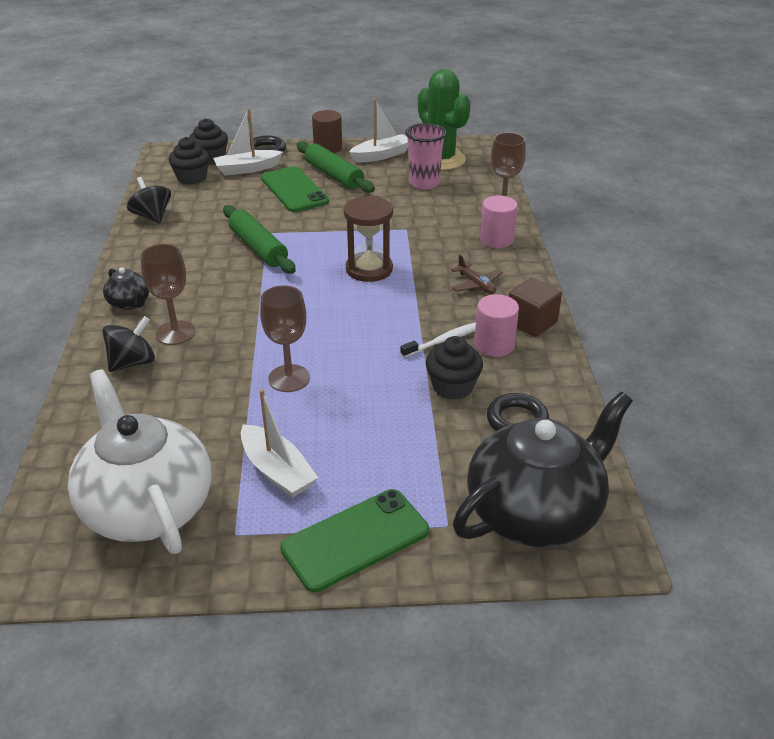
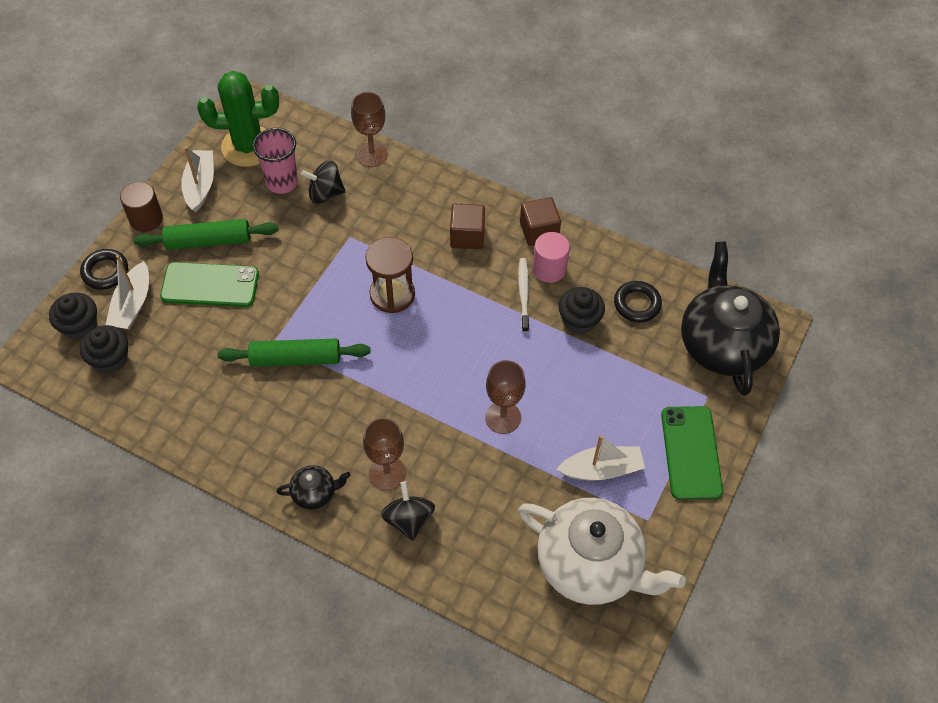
camera: 60 degrees left, 20 degrees up
(147, 507) = (591, 565): white teapot -> white teapot turned 150 degrees counterclockwise
(152, 216) = (166, 422): black spinning top -> black spinning top (325, 193)
(476, 285) = (467, 236): brown plane -> brown cube
(496, 239) = (414, 186): pink cylinder -> none

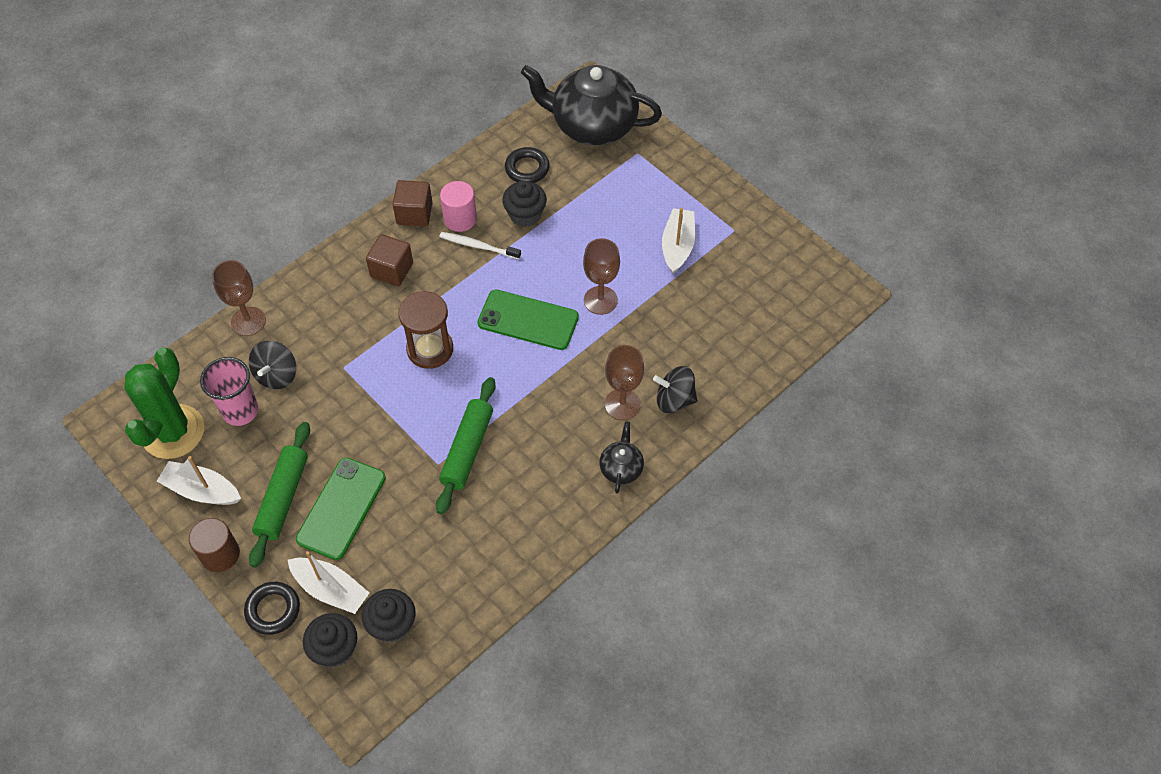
camera: 70 degrees left, 0 degrees up
(591, 565) = (760, 281): white teapot -> none
(691, 452) = (684, 181): green phone -> green phone (528, 320)

